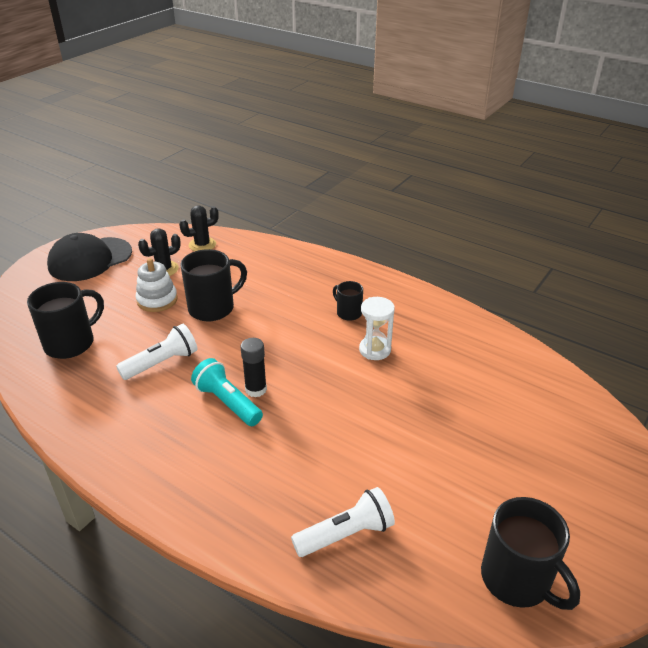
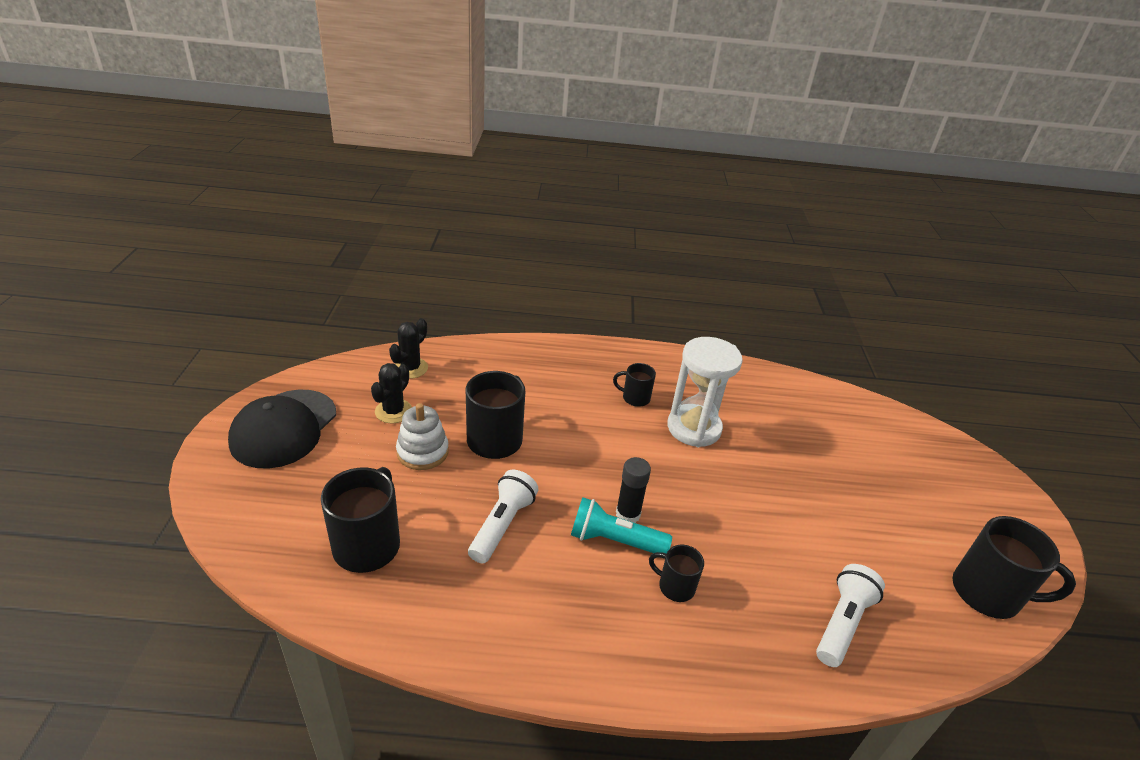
camera: 35 degrees left, 0 degrees up
(239, 450) = (675, 586): none -> black mug
(375, 350) = (694, 428): white hourglass -> white hourglass, size x1.59

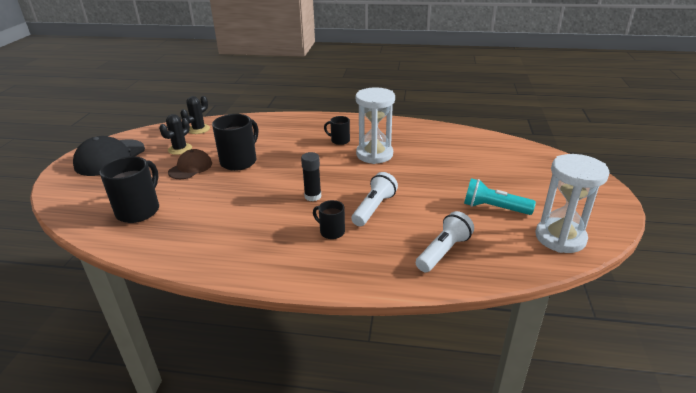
camera: 10 degrees right, 5 degrees down
(422, 452) = (190, 167): white stacking toy -> brown cap
(502, 525) = (227, 201): white flashlight -> white flashlight (374, 208)
(614, 541) = (298, 209): turquoise flashlight -> turquoise flashlight (494, 208)
(988, 593) = (560, 238): black mug -> white hourglass

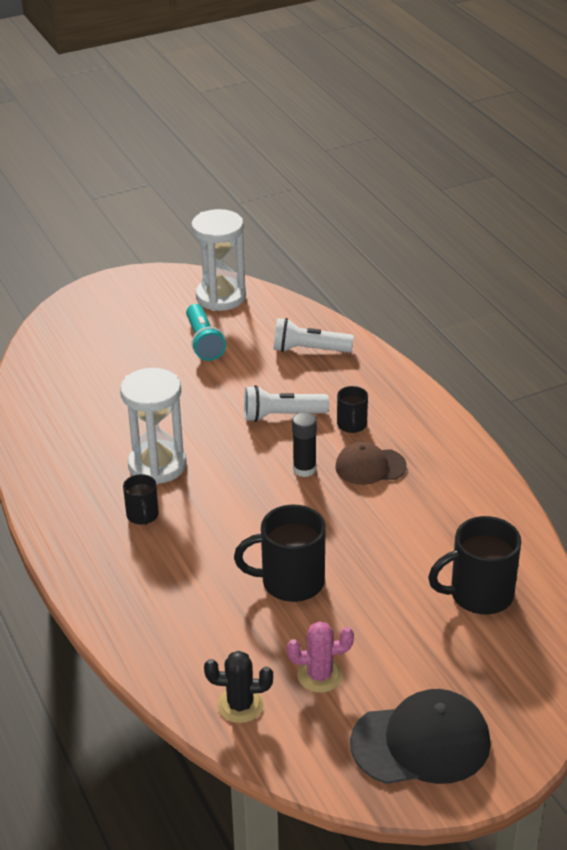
camera: 125 degrees left, 5 degrees up
(180, 149) = (320, 675): black cactus -> pink cactus
(190, 167) = (353, 621): brown cap -> brown cap (370, 466)

